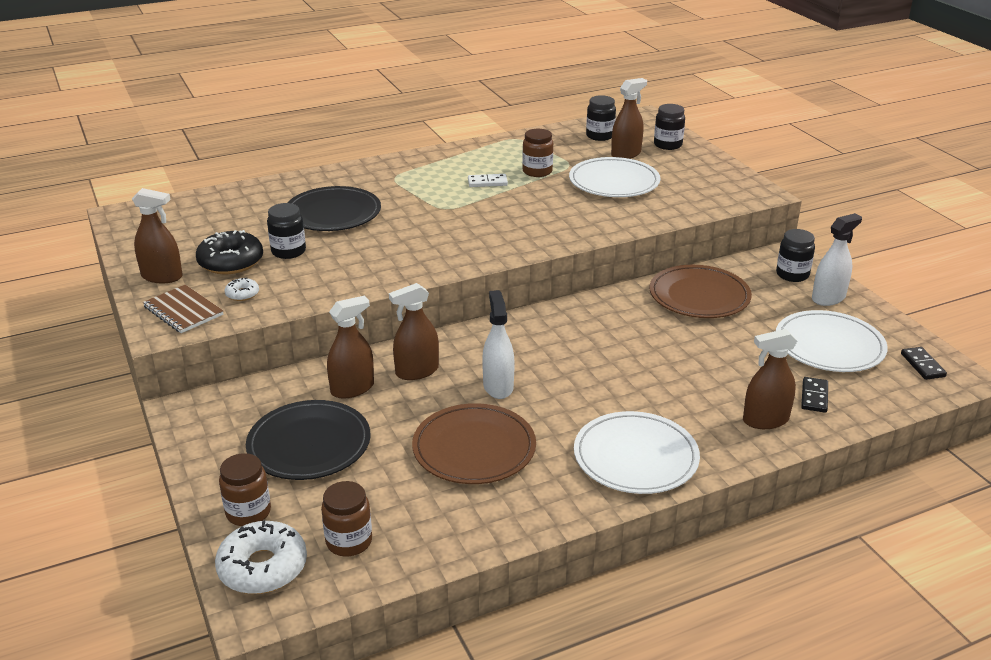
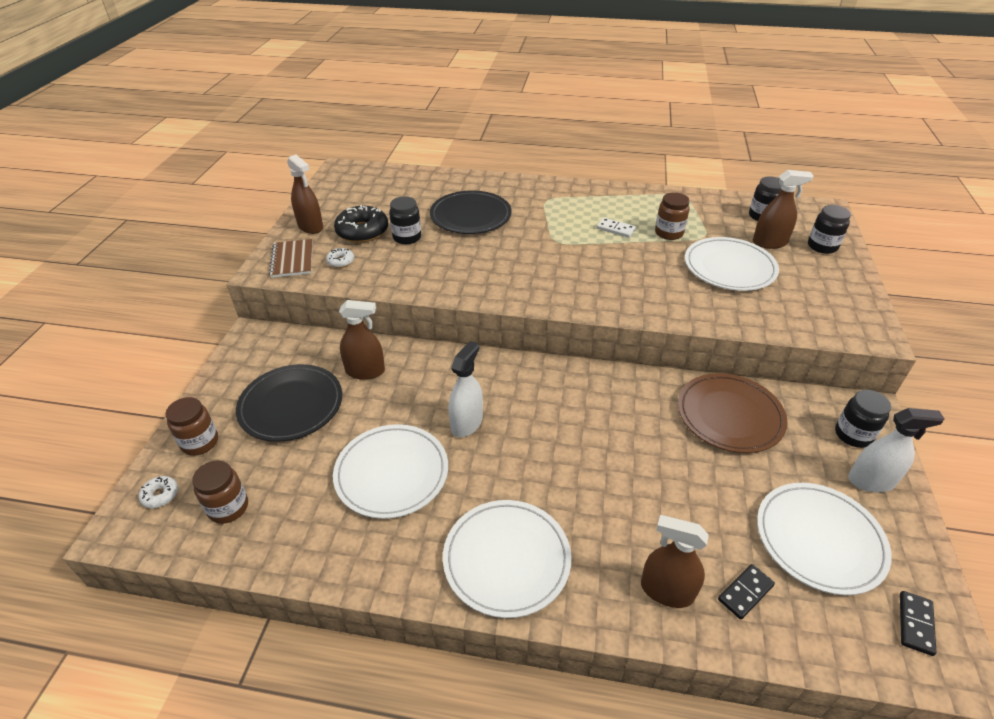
camera: 35 degrees right, 10 degrees up
(263, 567) = (160, 495): white donut -> white donut, size x0.49
(417, 371) = (422, 378): brown spray bottle -> none
(474, 448) = (392, 473): brown plate -> white plate

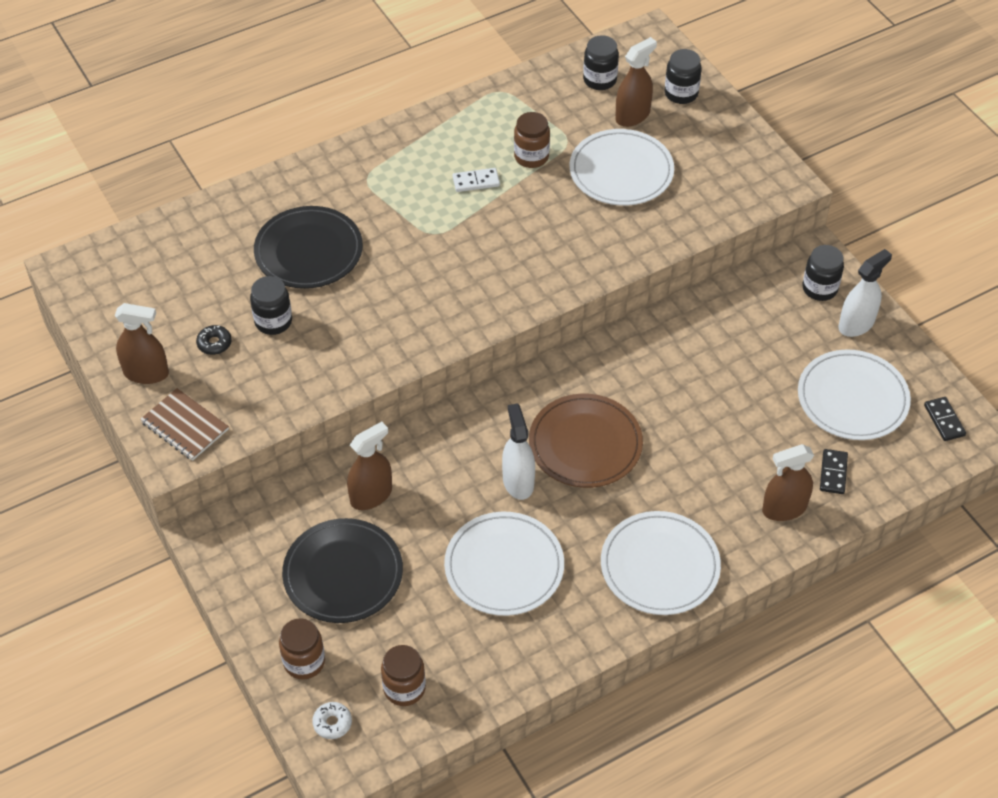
camera: 40 degrees left, 10 degrees up
(340, 261) = (240, 395): white donut -> none
(362, 231) = (214, 343): black donut -> black donut, size x0.49
(729, 415) = (719, 330): brown plate -> brown plate (585, 444)

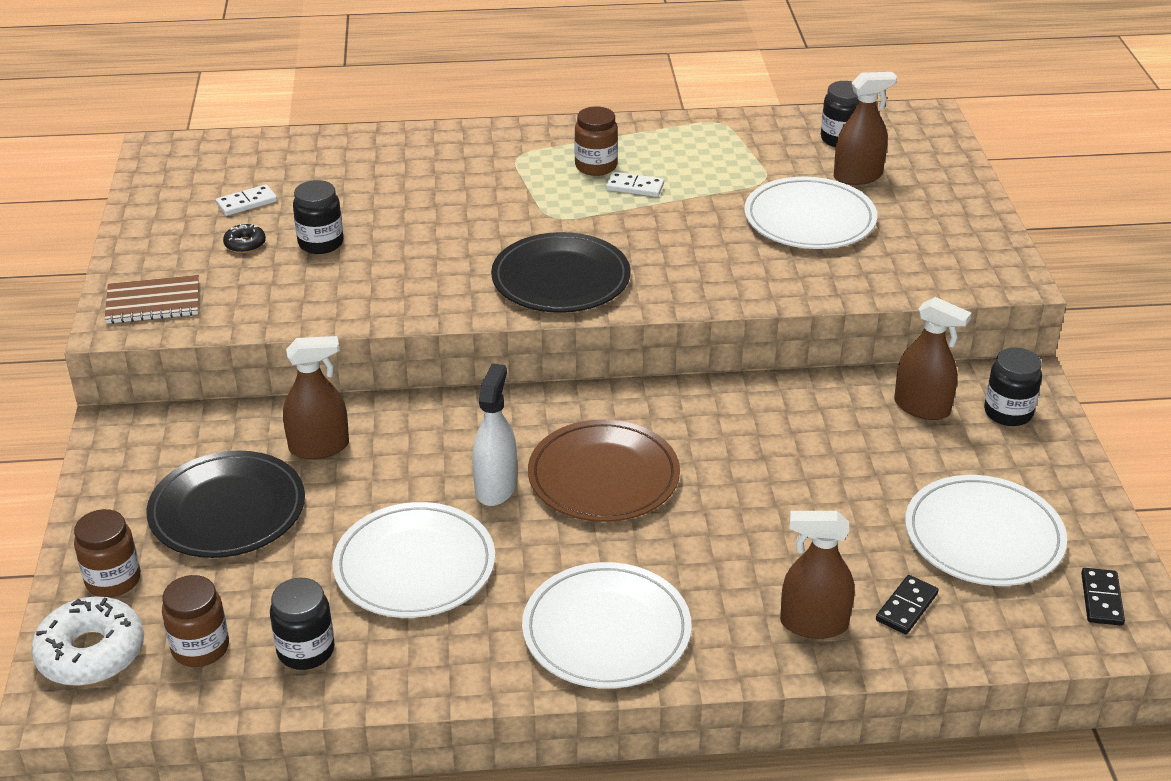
camera: 25 degrees right, 15 degrees down
(146, 373) = (156, 248): brown spray bottle -> brown spray bottle (922, 407)
(184, 301) = (247, 203): none -> white domino
(185, 426) = (153, 302): brown notebook -> brown notebook turned 75 degrees counterclockwise
(308, 251) = (407, 197): black plate -> black plate (561, 279)
(332, 723) = (91, 653): white donut -> white donut, size x2.04
(531, 157) = (713, 182): brown jar -> brown jar (596, 166)
(681, 93) = (930, 172): black jar -> black jar (306, 650)
(856, 324) = (1036, 461): white spray bottle -> none

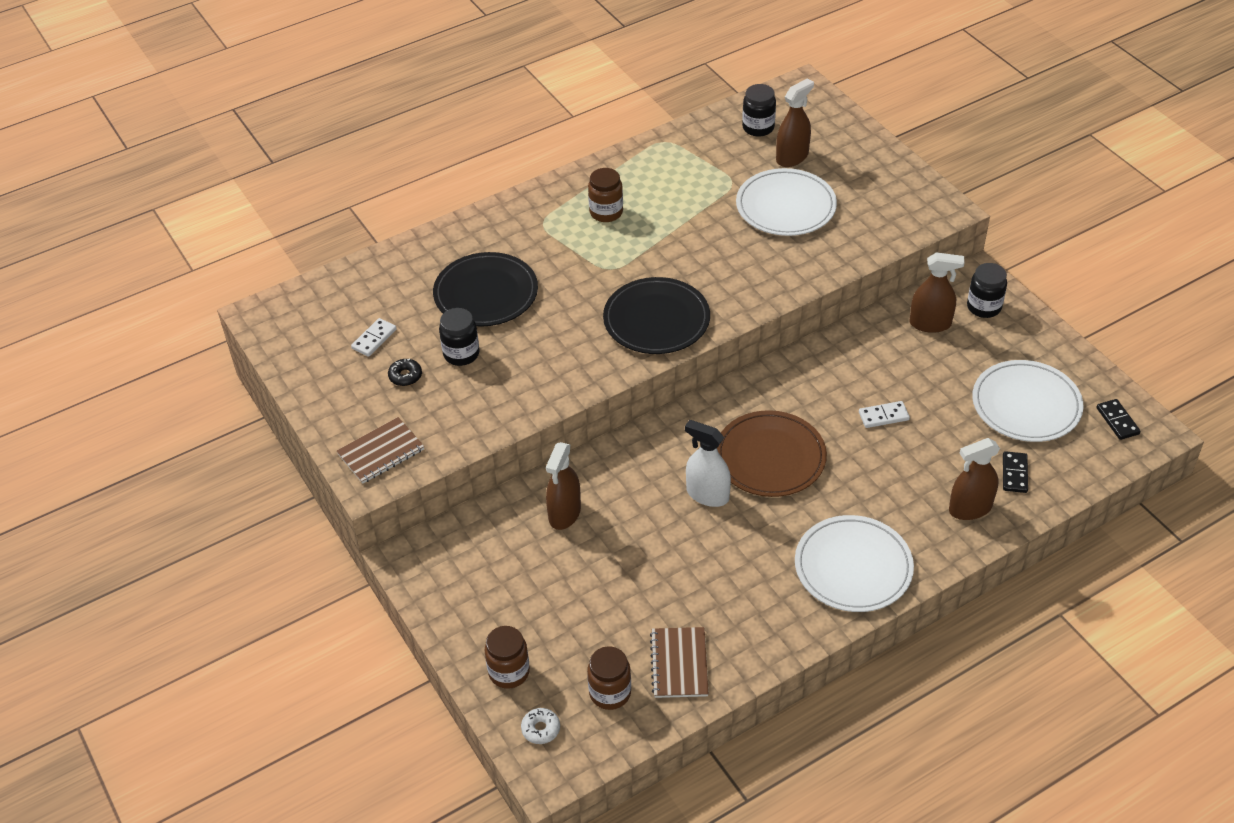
camera: 25 degrees left, 10 degrees up
(91, 653) = (540, 729): white donut -> white donut, size x0.49
(227, 510) = (542, 587): black plate -> black plate (486, 293)
(306, 650) = (679, 664): black jar -> brown notebook
(319, 447) = (564, 513): brown spray bottle -> brown spray bottle turned 150 degrees clockwise
(414, 565) = (700, 574): white plate -> none
(496, 487) = (707, 494): white spray bottle -> white spray bottle turned 45 degrees counterclockwise
(635, 187) = (647, 221): white domino -> white domino (883, 416)

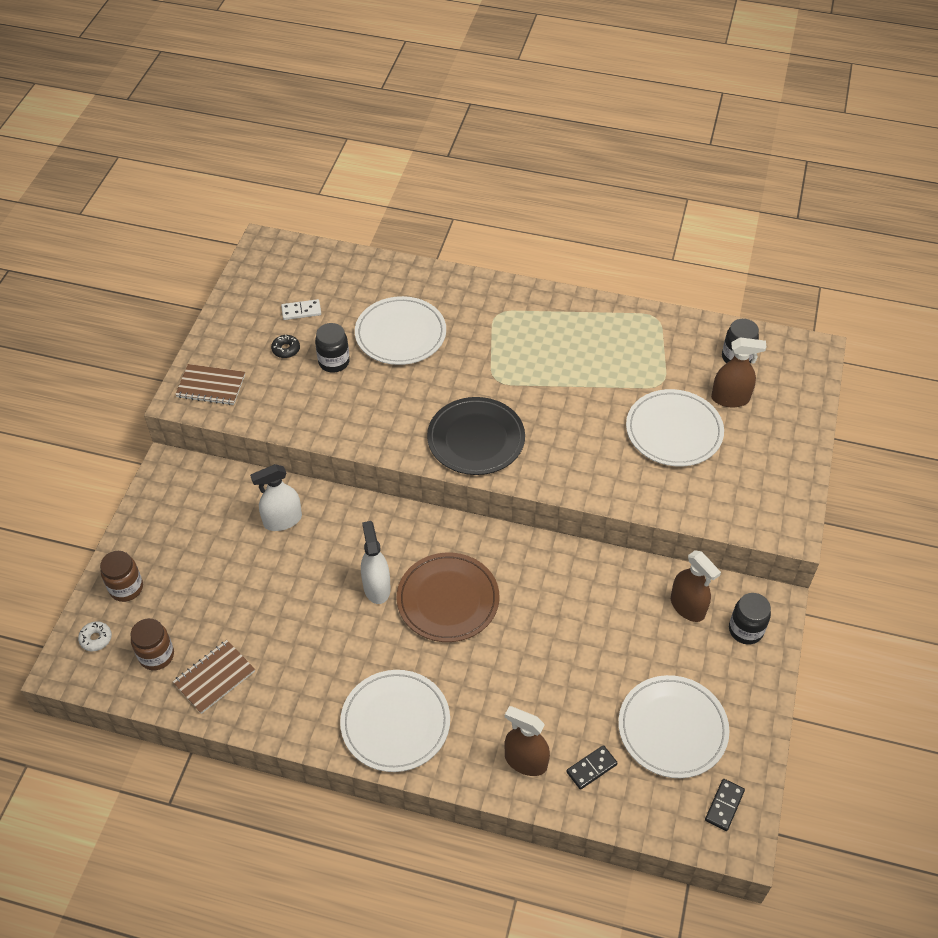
camera: 45 degrees right, 5 degrees up
(486, 293) = (400, 334): black plate -> white plate
(564, 513) = (282, 520): brown spray bottle -> white spray bottle
(606, 212) = (547, 338): brown jar -> none
(883, 416) = (560, 641): white domino -> none

